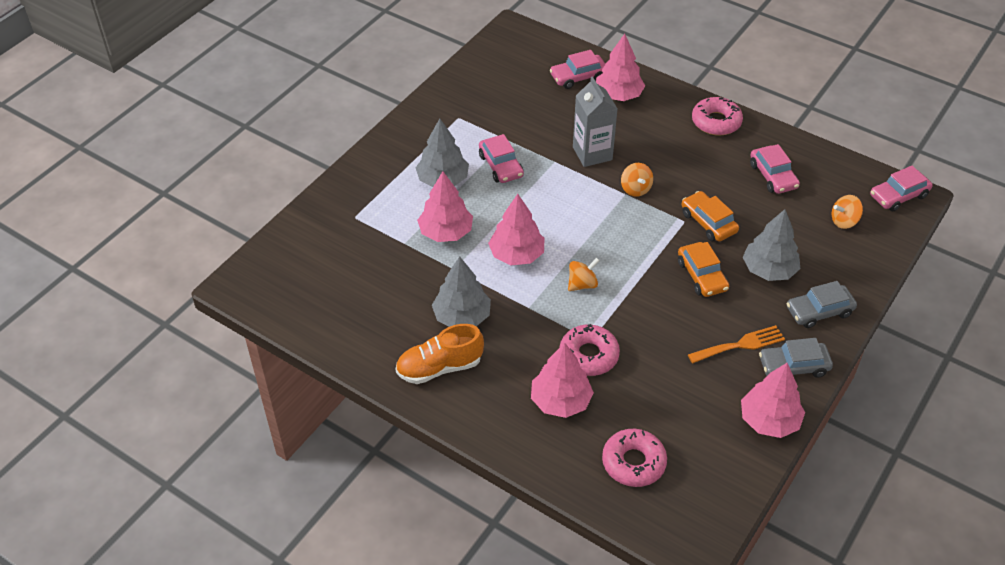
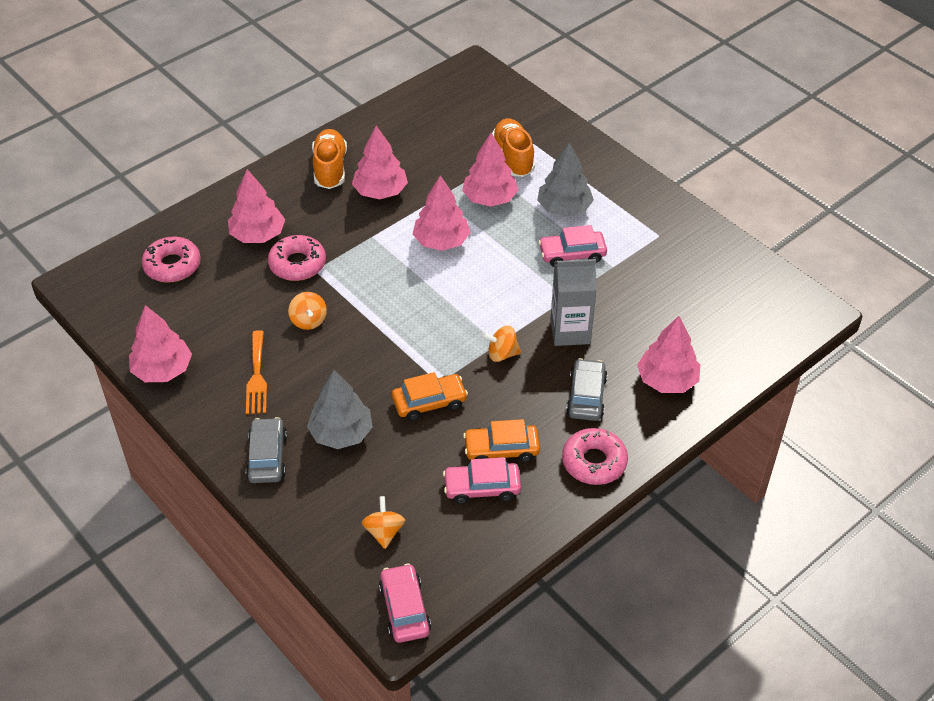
camera: 105 degrees right, 0 degrees up
(381, 226) = (513, 157): none -> orange shoe
(462, 316) = (380, 191): grey tree -> pink tree
(578, 77) = (709, 351): pink car -> none
(582, 284) = (384, 279): orange spinning top -> orange spinning top (308, 320)
(702, 275) = (357, 374): orange car -> orange car (501, 449)
(793, 366) = (211, 410): grey car -> grey car (586, 396)

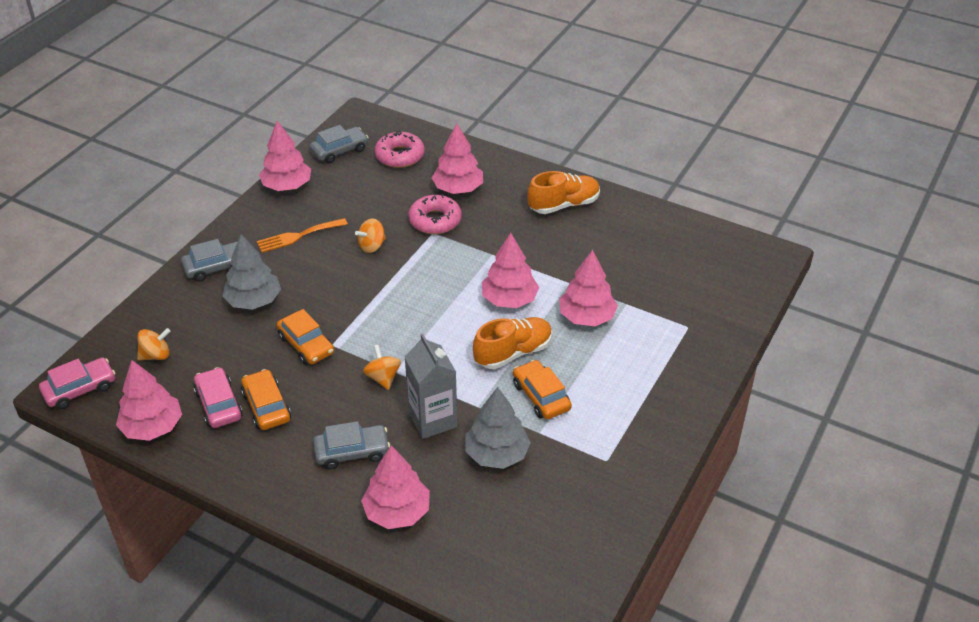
camera: 70 degrees right, 5 degrees down
(128, 312) = (339, 150): none -> grey car
(380, 191) = (553, 243): pink tree -> pink tree (152, 427)
(513, 157) = (656, 319): orange shoe -> orange shoe (513, 353)
(564, 208) = (604, 374): grey tree -> grey tree (496, 454)
(572, 254) = (541, 396): pink car -> orange car
(594, 462) = (271, 477): pink donut -> none

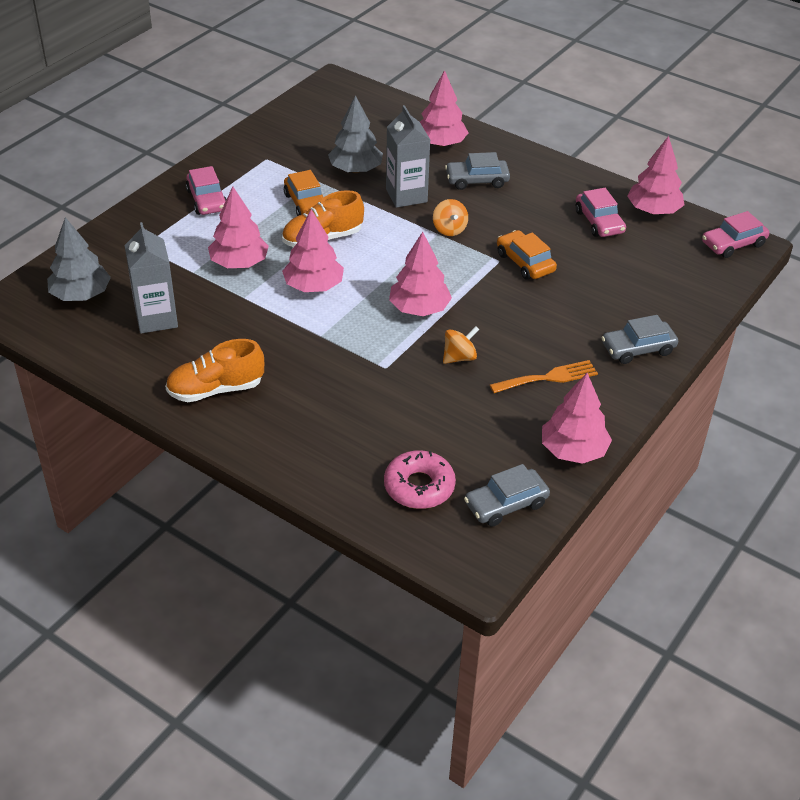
camera: 175 degrees left, 0 degrees up
(156, 355) = (672, 266): orange spinning top -> none
(254, 301) = (586, 308): grey tree -> grey tree (81, 295)
(266, 406) = (555, 217): orange car -> none
(435, 220) = (381, 383): pink donut -> none
(458, 189) = (345, 425): pink tree -> pink tree (419, 309)
(637, 256) = (156, 318): none -> grey carton
(649, 390) = (207, 200): none -> pink car

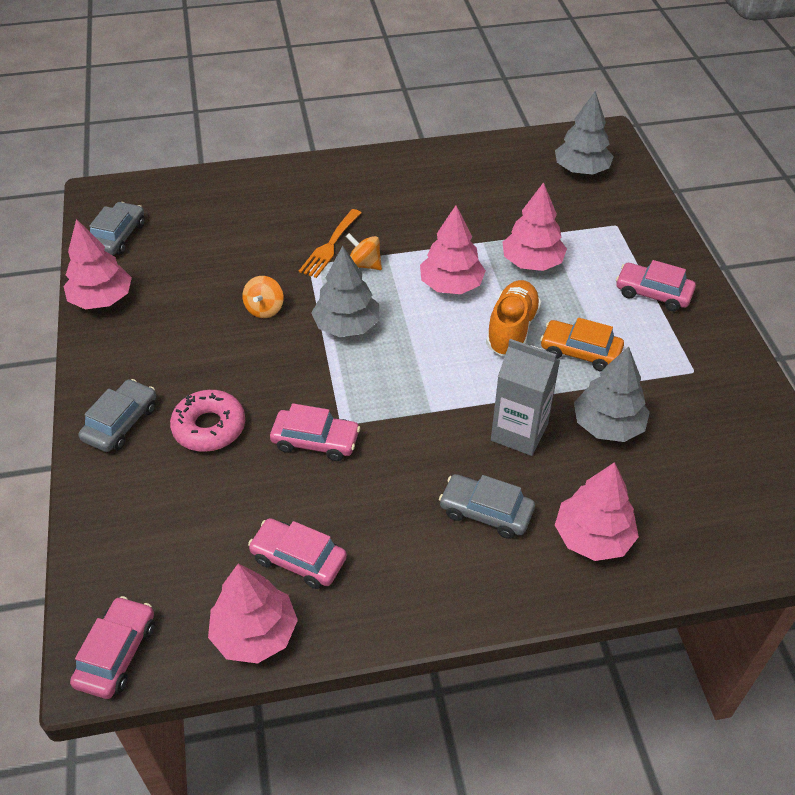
camera: 135 degrees right, 5 degrees up
(156, 318) = (509, 189): grey carton -> none
(215, 389) = (396, 178): orange shoe -> none
(419, 309) = (347, 326): pink tree -> grey tree
(419, 487) = (188, 211): pink donut -> pink donut (209, 427)
(449, 229) = (428, 424): orange spinning top -> orange spinning top (364, 264)
(477, 180) = (486, 512): grey car -> grey car turned 105 degrees counterclockwise
(525, 262) = (315, 441): orange car -> pink car
(548, 378) = (176, 341): orange fork -> orange fork (330, 246)

